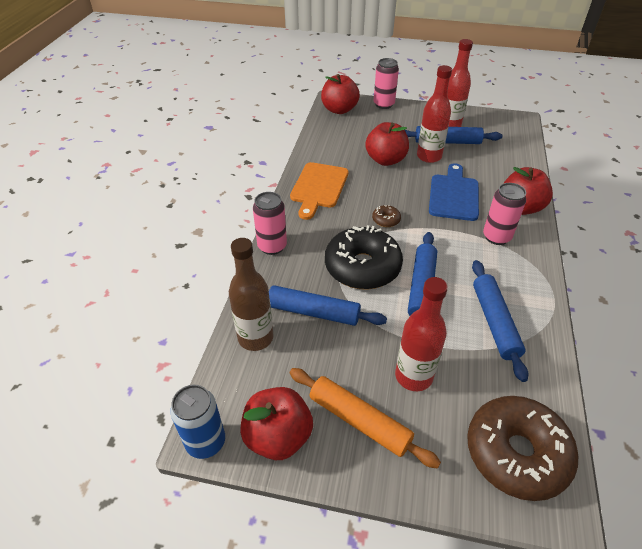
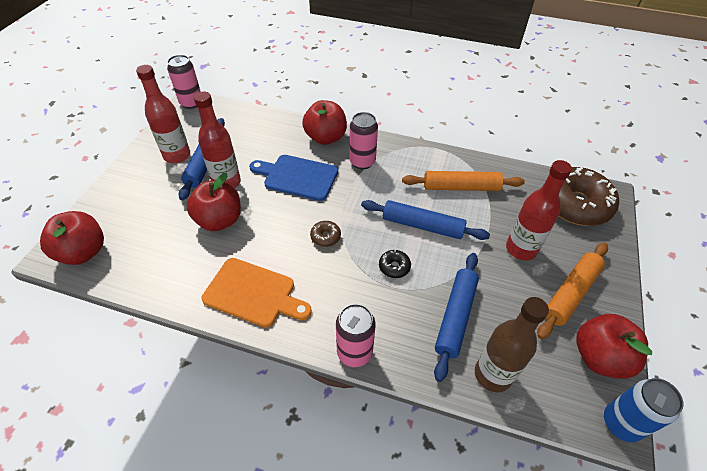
camera: 85 degrees left, 5 degrees up
(362, 267) = (394, 267): black donut -> black donut, size x0.41
(383, 104) = (97, 203): pink can -> pink can (191, 103)
(494, 322) = (461, 187): blue rolling pin -> orange rolling pin

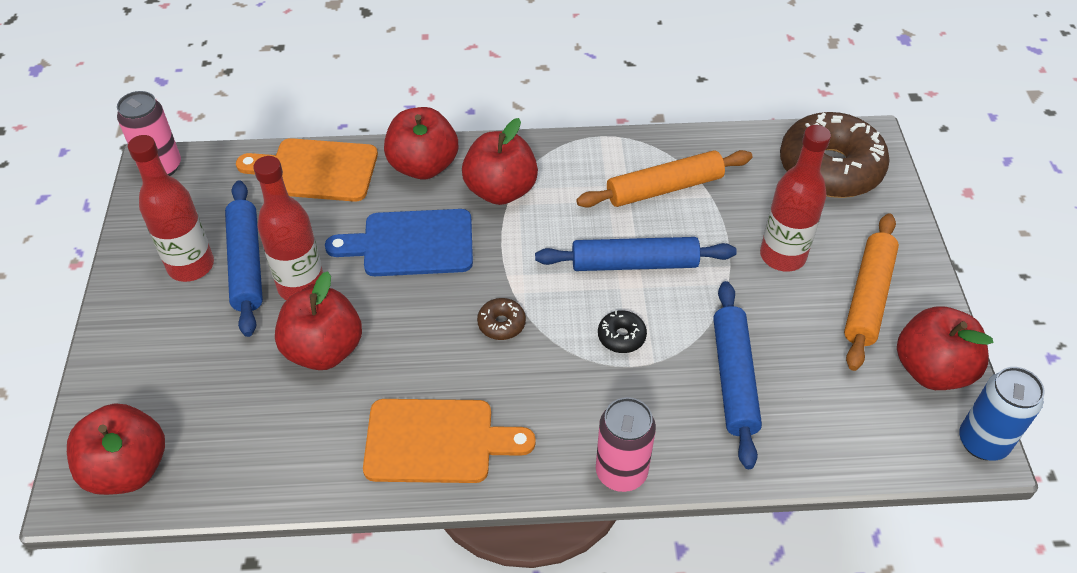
camera: 20 degrees left, 0 degrees up
(267, 124) = (315, 170): none -> orange cutting board
(362, 162) = (500, 190): pink can -> red apple
(492, 374) = (811, 437): brown bottle -> none

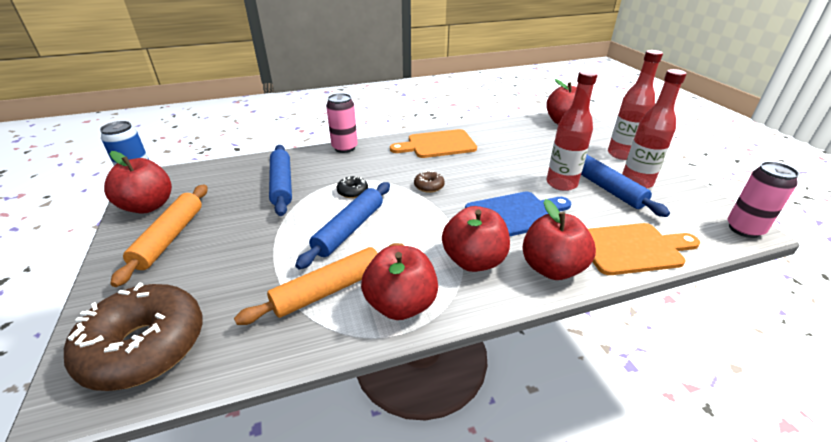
camera: 165 degrees right, 15 degrees down
(324, 350) = (520, 163): red apple -> red apple (401, 304)
(634, 263) = (349, 229): blue rolling pin -> blue rolling pin turned 45 degrees counterclockwise
(782, 256) = (229, 253): red bottle -> red bottle (621, 154)

